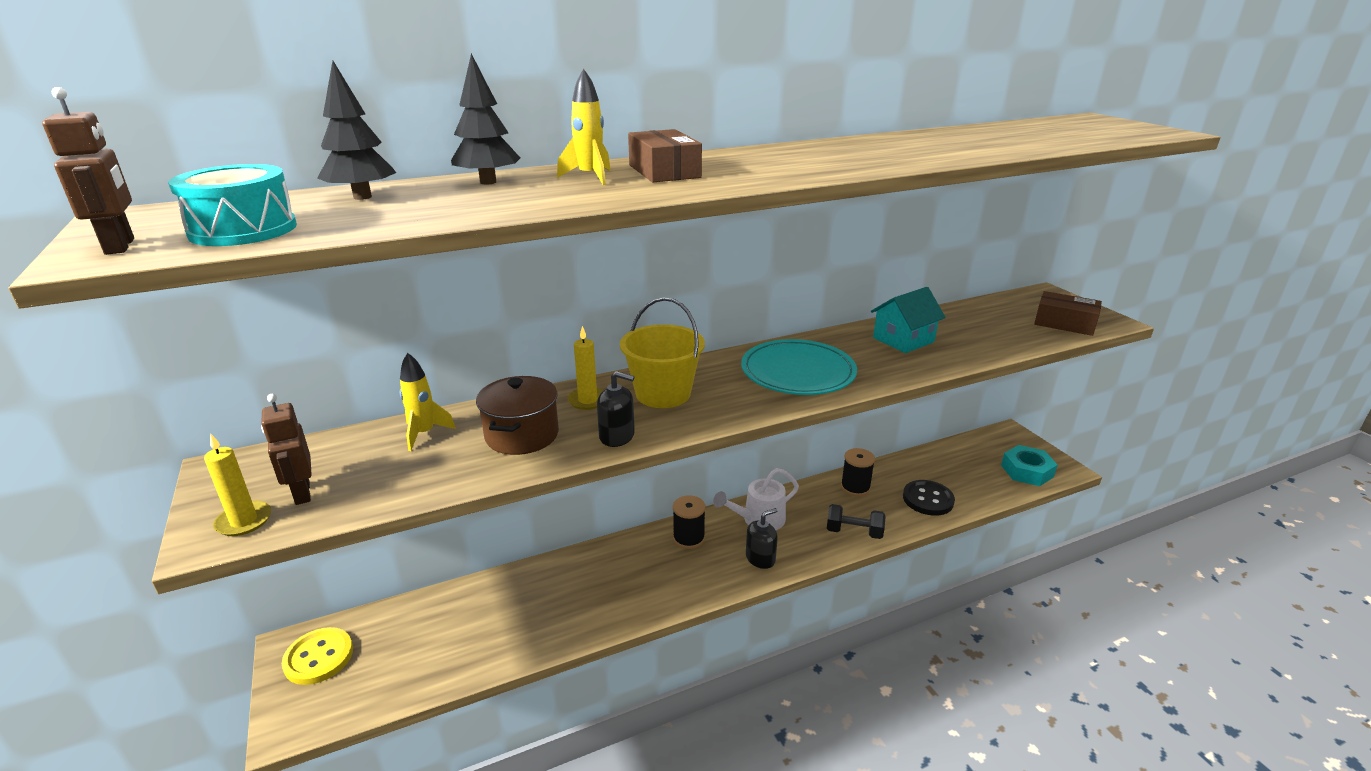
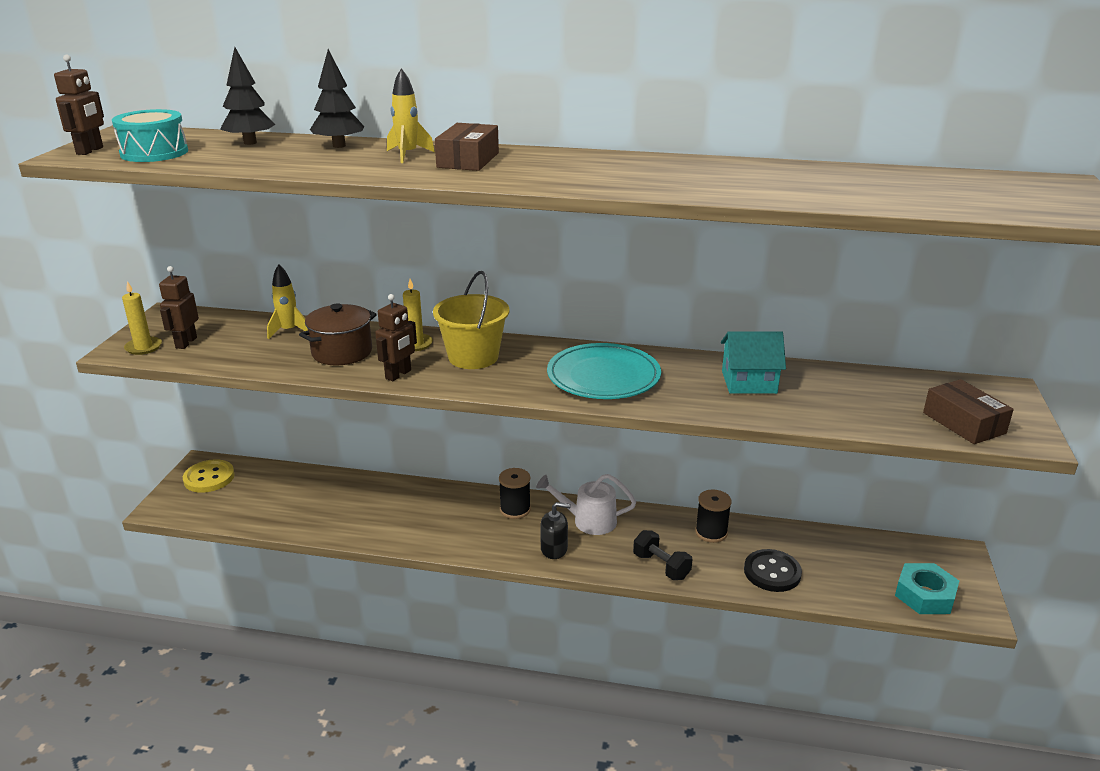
camera: 35 degrees right, 0 degrees up
(617, 436) = (398, 374): black soap dispenser -> brown robot

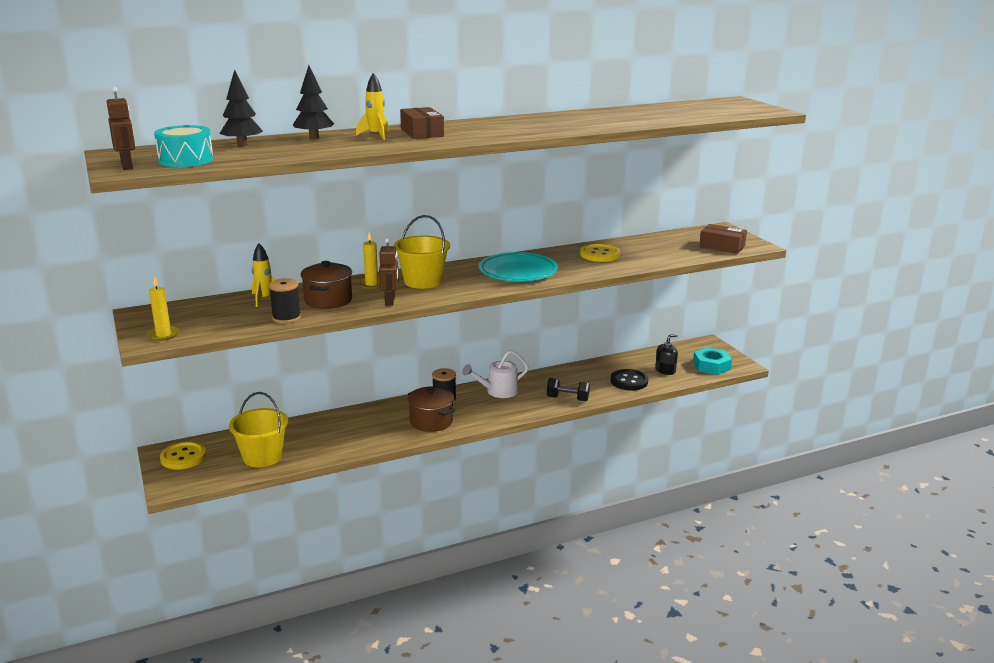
camera: 35 degrees left, 5 degrees down
(186, 343) = (194, 324): brown robot -> none
(269, 507) = (262, 457): none -> yellow bucket
(471, 532) = (431, 421): none -> brown pot
(554, 549) = (495, 412): black soap dispenser -> black soap dispenser (665, 370)
(711, 532) = (575, 374): black spool -> black spool (286, 318)
(749, 382) = (599, 255): turquoise house -> yellow button

